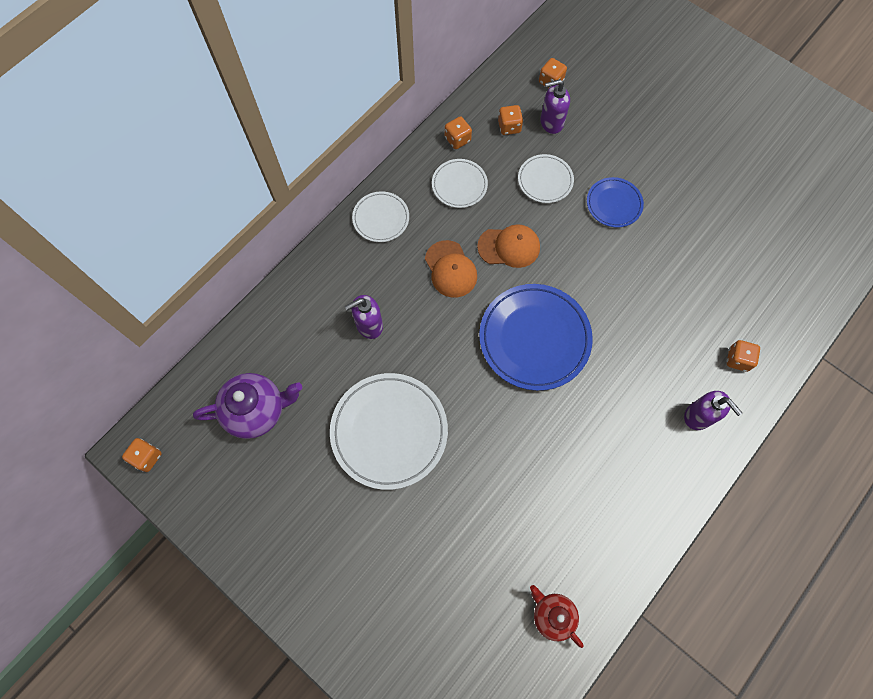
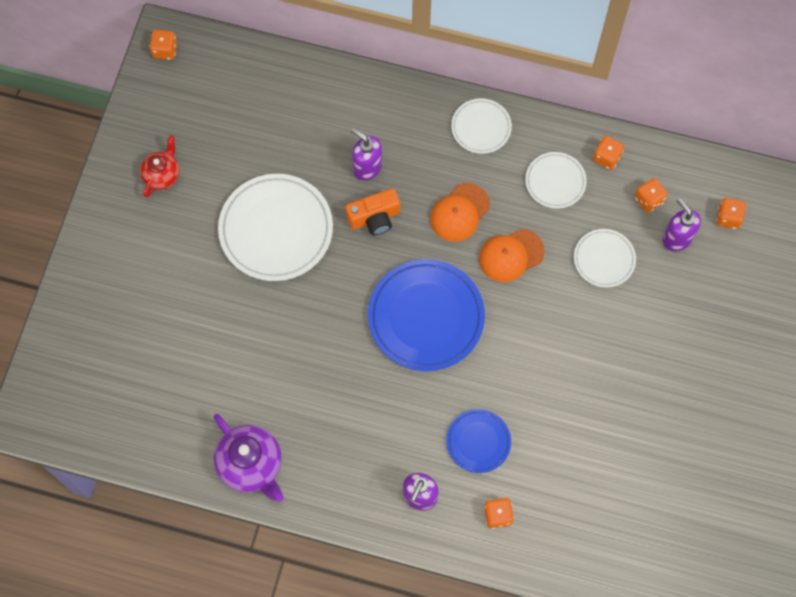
camera: 65 degrees right, 0 degrees up
(257, 410) = (244, 114): purple teapot -> purple teapot (251, 465)
(421, 340) = (374, 218): none -> orange camera
(509, 247) = (511, 255): orange cap -> orange cap turned 90 degrees clockwise
(552, 615) = (177, 432): red teapot -> red teapot (162, 175)
(614, 204) = (612, 336): blue plate -> blue plate (478, 442)

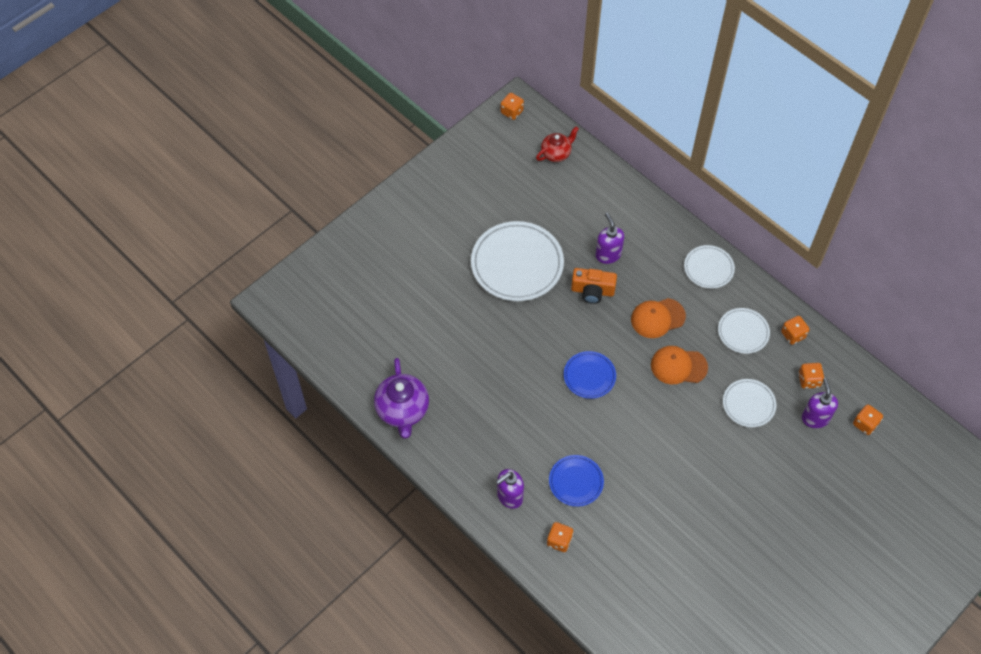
camera: 30 degrees right, 10 degrees down
(162, 175) = (460, 190): red teapot -> red teapot (556, 153)
(426, 317) = (589, 376): blue plate -> blue plate, size x0.54

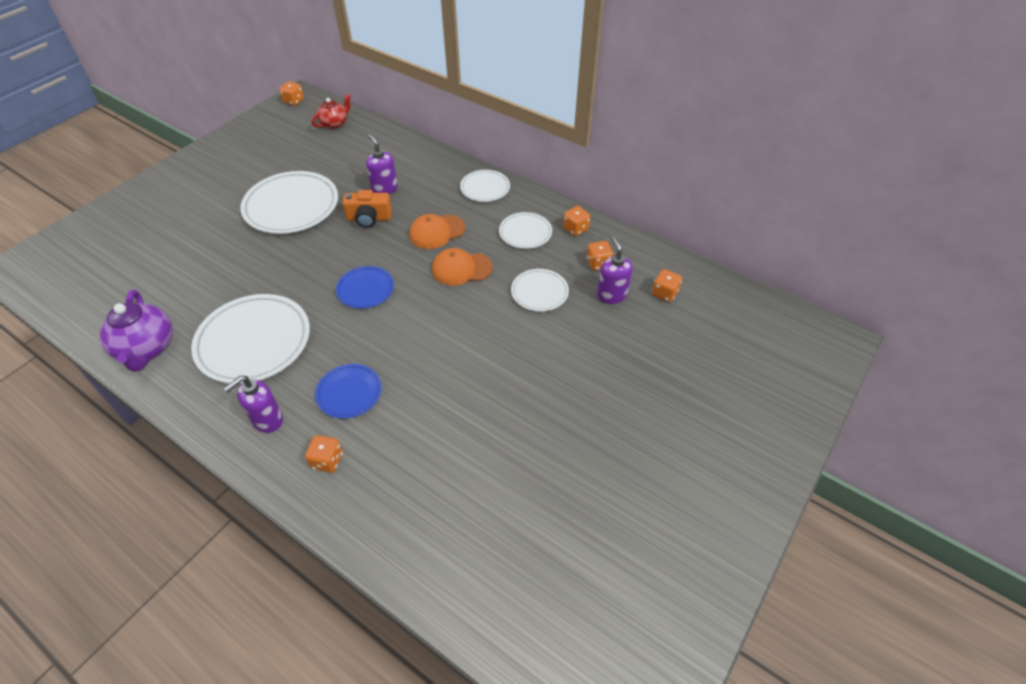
camera: 10 degrees left, 10 degrees down
(493, 417) = (254, 341): none -> white plate

